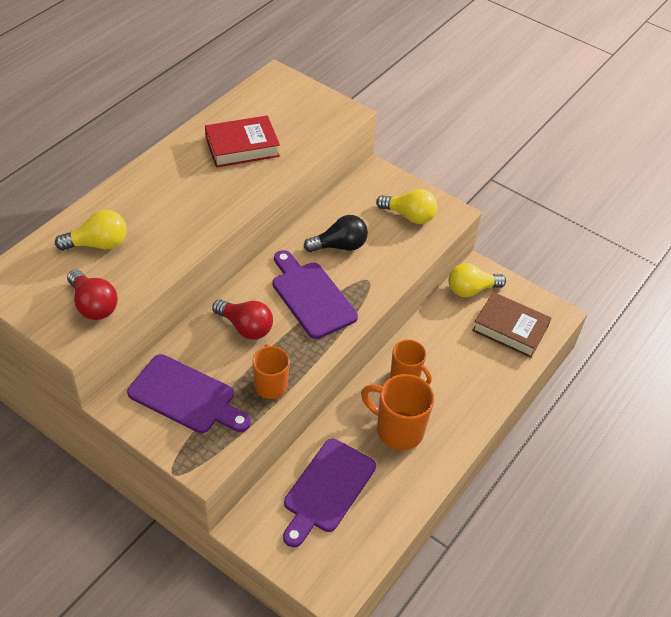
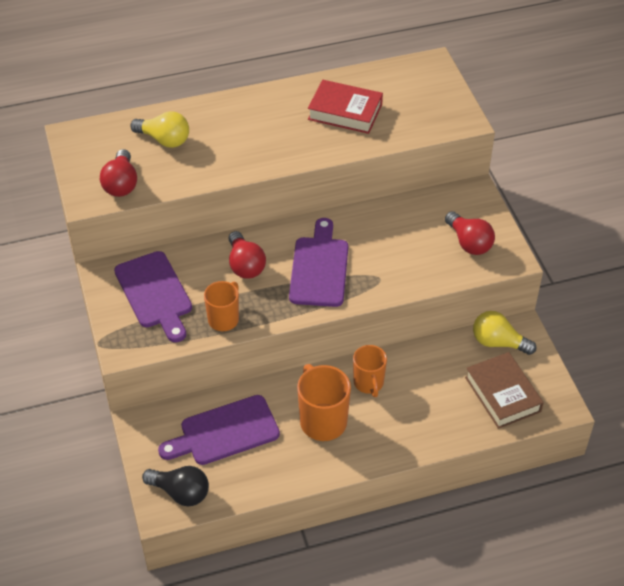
camera: 40 degrees right, 0 degrees up
(339, 246) = (382, 238): black light bulb -> black light bulb (180, 492)
(409, 216) = (469, 243): yellow light bulb -> red light bulb

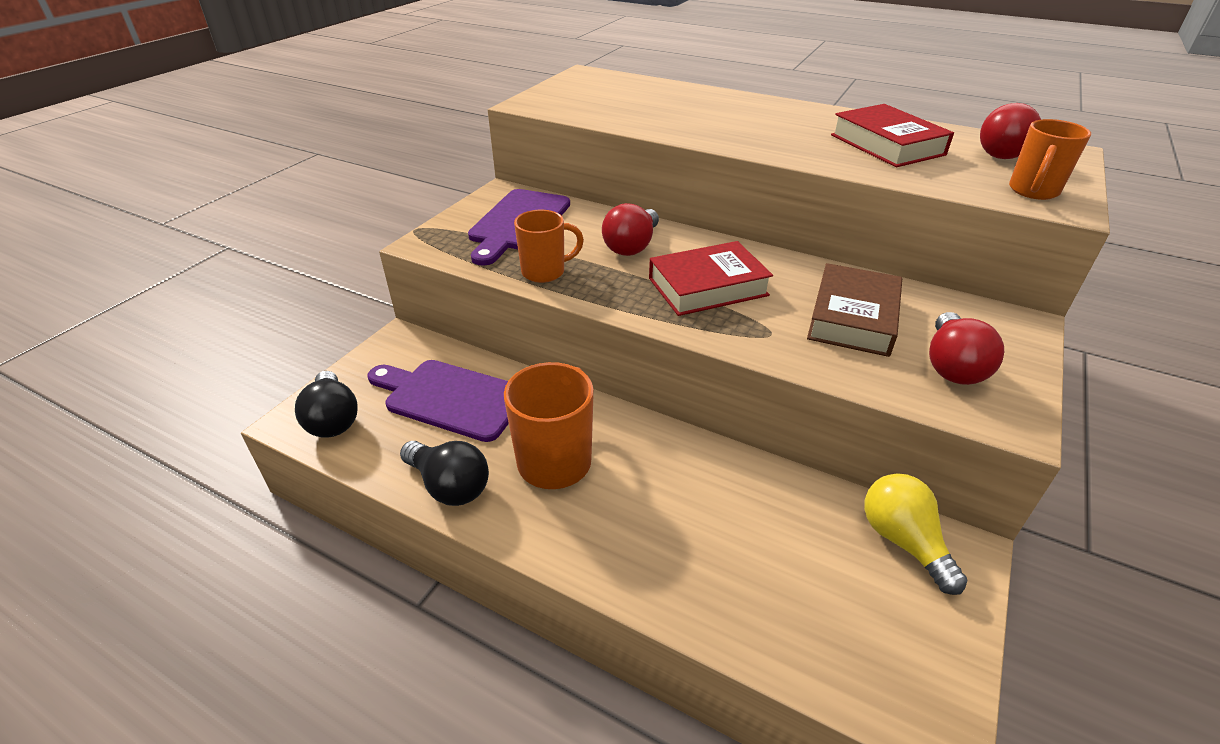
camera: 45 degrees right, 10 degrees down
(121, 184) = (572, 106): red light bulb -> red light bulb (1005, 153)
(164, 140) = (657, 99): yellow light bulb -> none
(291, 472) = (449, 485): none -> black light bulb
(319, 268) = (707, 287): purple cutting board -> red book
(369, 383) = (660, 462): orange mug -> orange mug (1033, 191)
(502, 394) = (839, 615): brown book -> brown book (852, 318)

